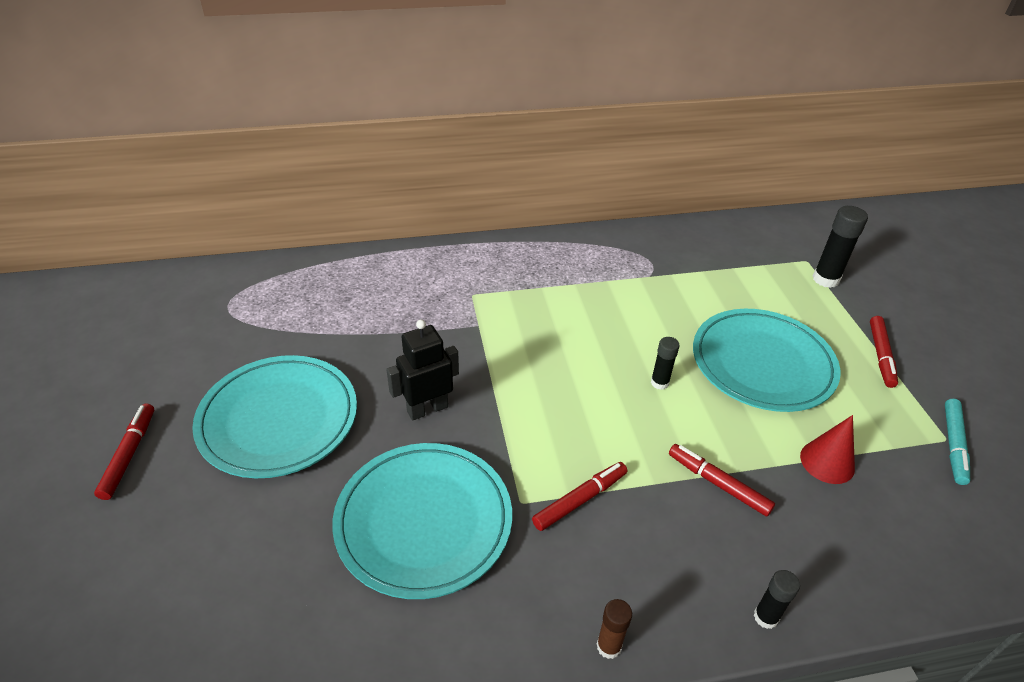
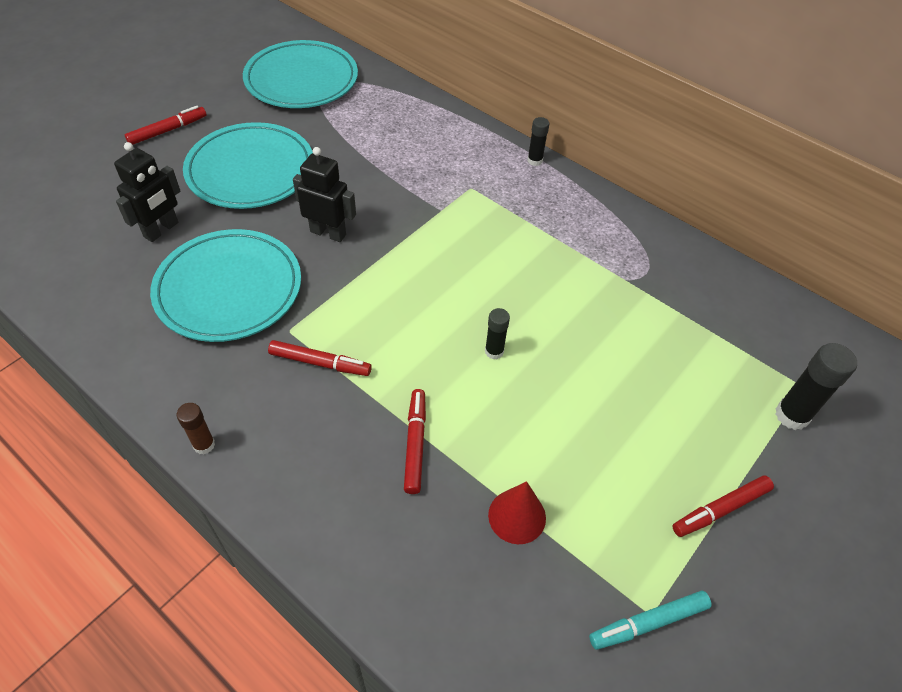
camera: 50 degrees right, 10 degrees up
(278, 537) = (161, 230): none -> black robot
(762, 364) = (597, 414): turquoise plate -> turquoise plate (301, 80)
(765, 617) = (303, 535): black glue stick -> black glue stick (534, 160)

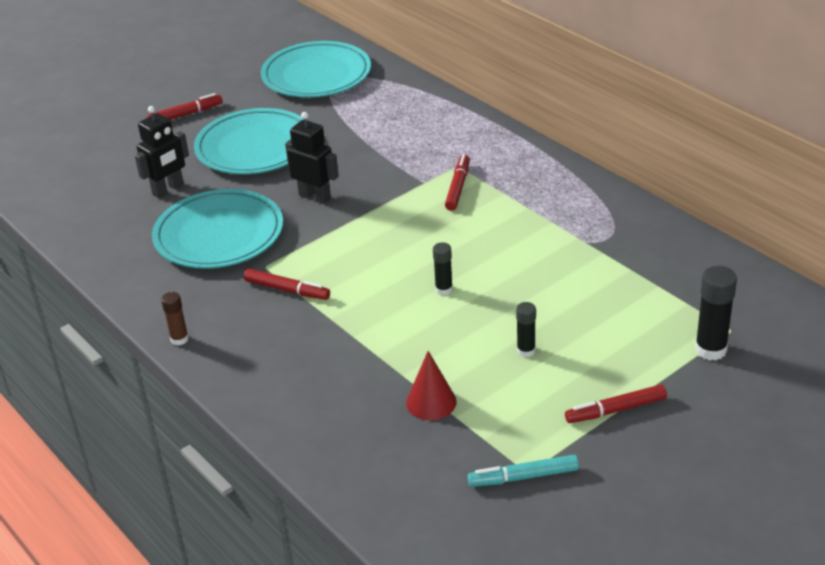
camera: 15 degrees right, 15 degrees down
(415, 444) = (356, 349): red marker -> red marker (457, 187)
(534, 160) = (526, 145): black glue stick -> black glue stick (526, 351)

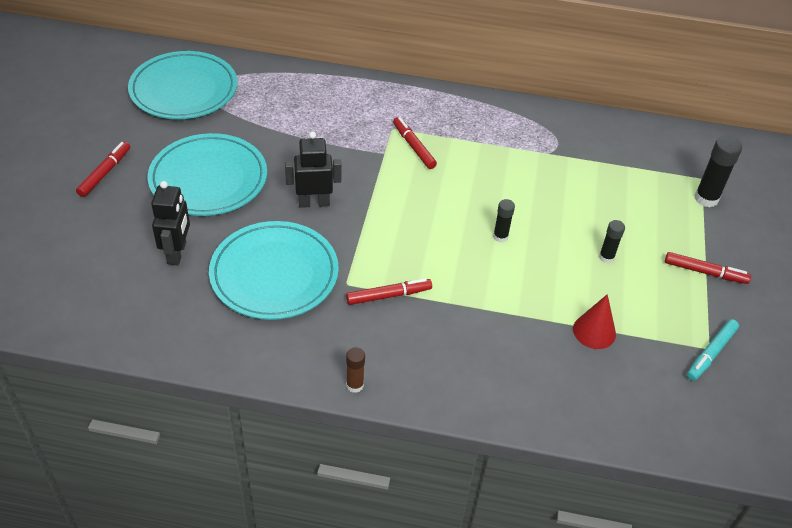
camera: 45 degrees left, 10 degrees up
(616, 410) = (705, 272): red marker -> red marker turned 105 degrees counterclockwise

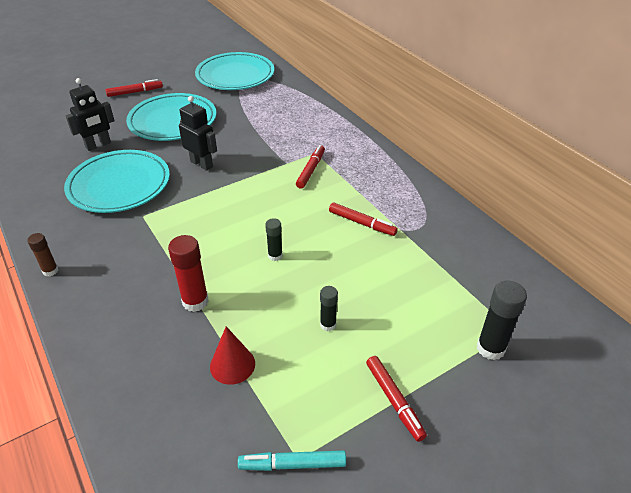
camera: 50 degrees right, 5 degrees down
(388, 295) = (152, 238): red marker -> red marker (362, 223)
(503, 313) = (195, 301): none -> red glue stick

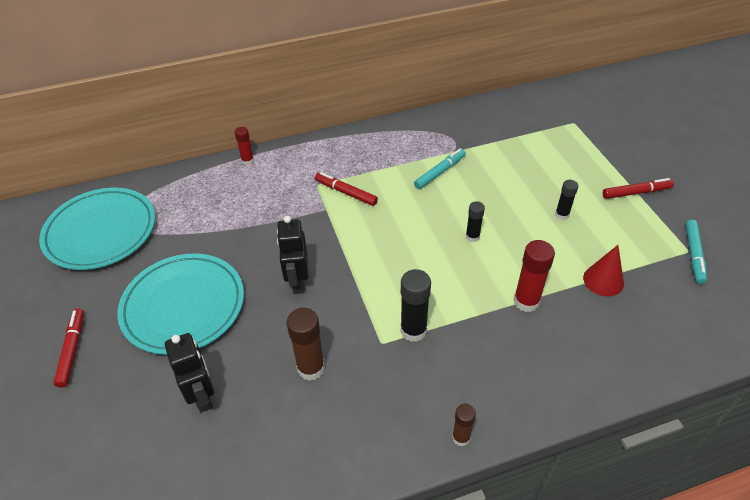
camera: 75 degrees left, 5 degrees up
(119, 185) = (311, 368): turquoise plate -> brown glue stick
(202, 164) = (298, 282): black robot -> black robot turned 60 degrees counterclockwise
(331, 114) = (247, 161): none -> red glue stick
(362, 223) = (440, 172): red marker -> turquoise marker
(490, 348) = (589, 136): black glue stick -> black glue stick (413, 330)

